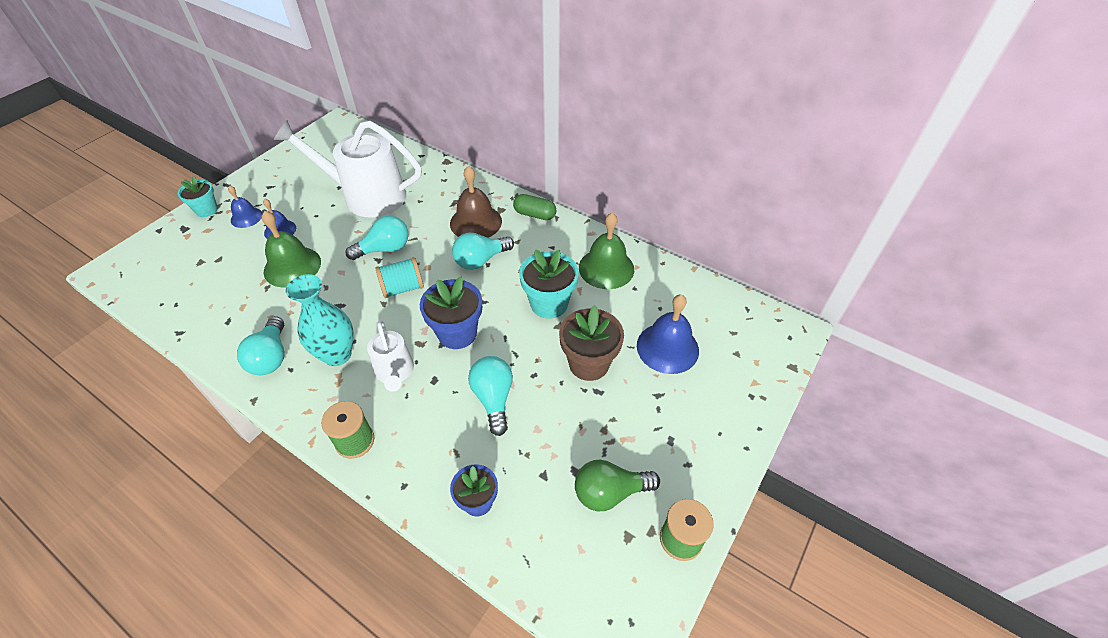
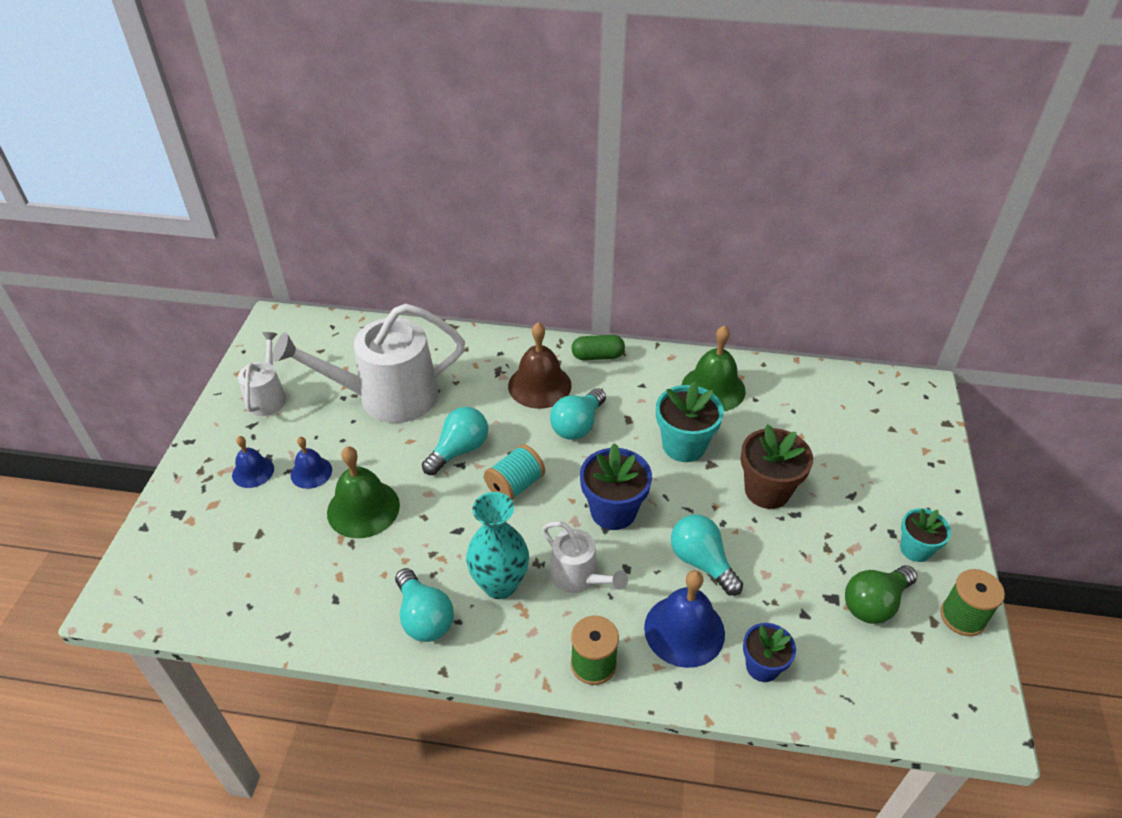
camera: 25 degrees left, 5 degrees down
(207, 210) = (190, 481): turquoise flower pot -> turquoise flower pot (915, 549)
(293, 171) = (267, 397): none -> white watering can
(667, 347) = (828, 447): blue bell -> blue bell (684, 630)

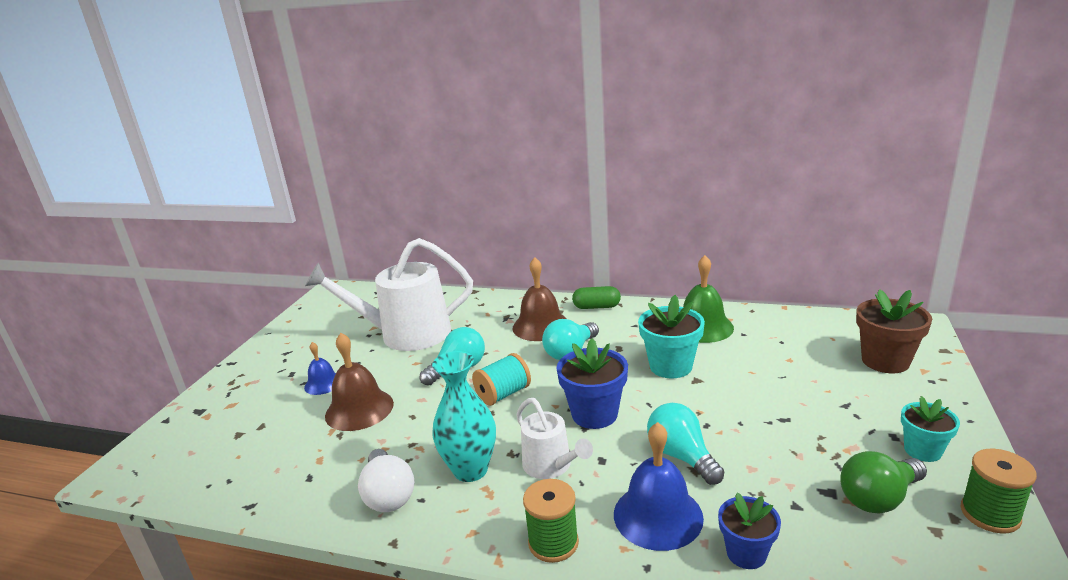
camera: 10 degrees right, 20 degrees down
(253, 471) = (274, 383): blue bell -> none
(267, 397) = (307, 335): white watering can -> none
(363, 508) = (359, 409): green bell -> brown bell
(424, 617) = (388, 495): turquoise light bulb -> white light bulb
(767, 491) = (754, 400): brown flower pot -> brown flower pot (885, 361)

